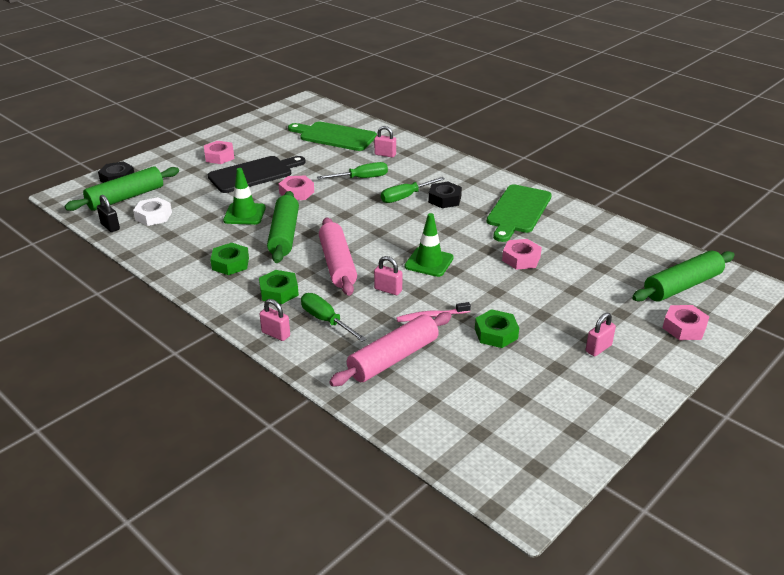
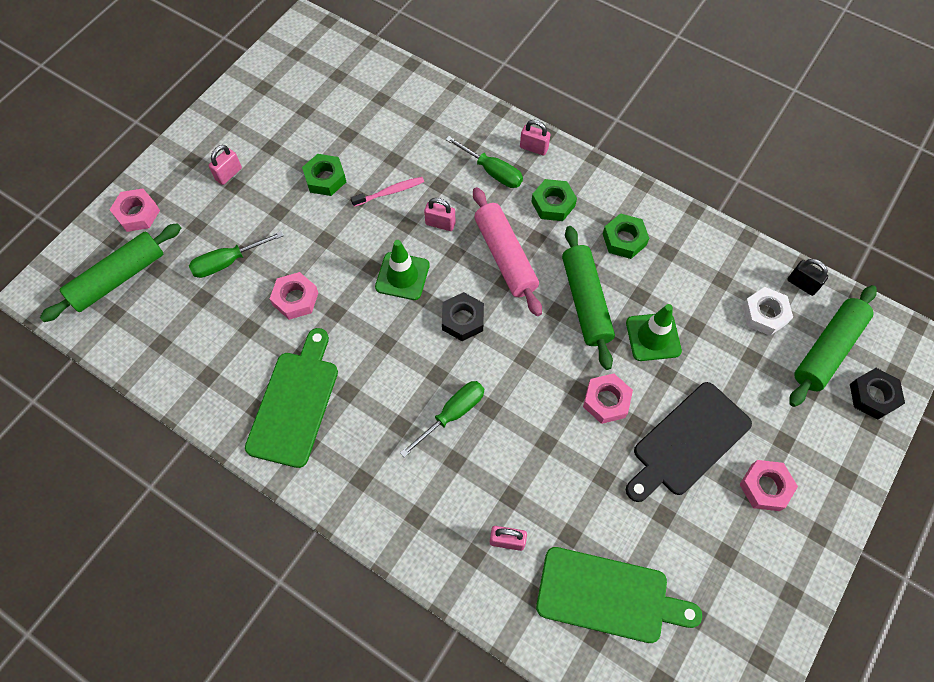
camera: 170 degrees right, 30 degrees up
(361, 178) = (526, 456): green screwdriver -> green screwdriver (228, 262)
(393, 358) = (418, 136): pink rolling pin -> none
(444, 199) = (397, 417): black nut -> black nut (462, 319)

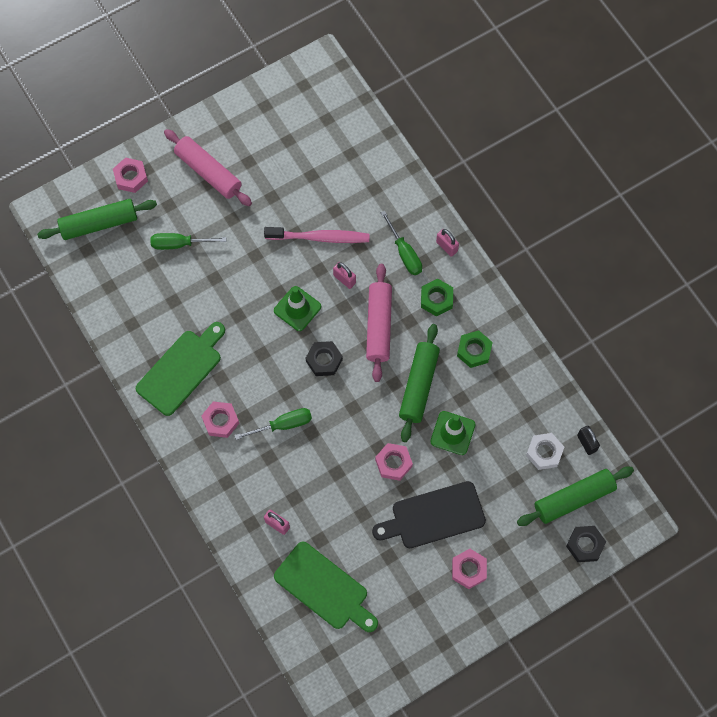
camera: 25 degrees right, 5 degrees up
(228, 174) = (208, 172): pink padlock -> pink rolling pin
(295, 299) = (214, 293): pink nut -> pink nut (220, 421)
(325, 178) = (277, 206): green nut -> none
(390, 192) = (320, 237): pink toothbrush -> pink toothbrush, size x1.69

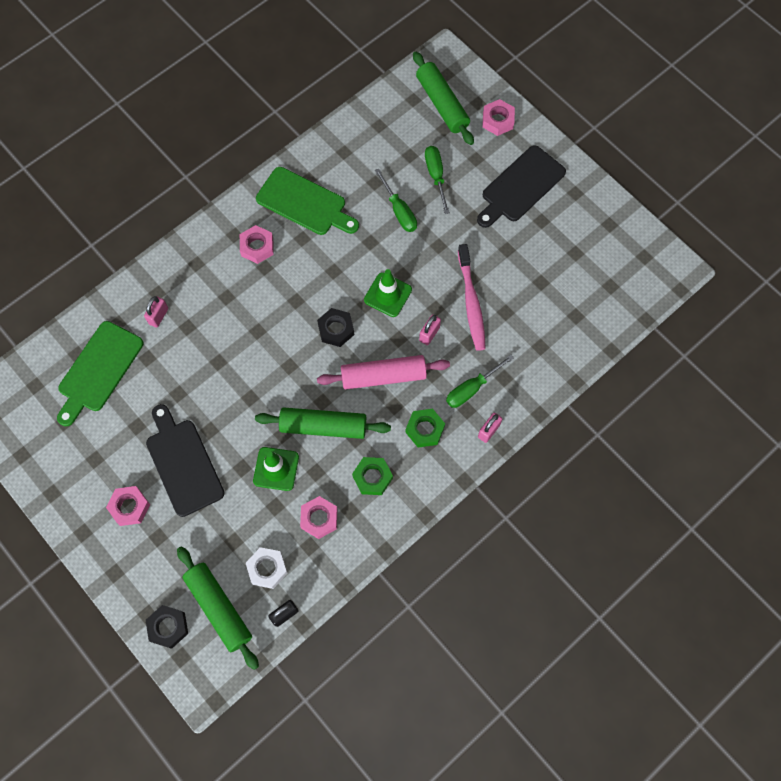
camera: 80 degrees right, 0 degrees up
(208, 172) = (520, 186): pink rolling pin -> black cutting board
(283, 425) = (261, 303): green screwdriver -> green screwdriver (399, 211)
(393, 463) = (235, 414): pink nut -> pink nut (319, 518)

